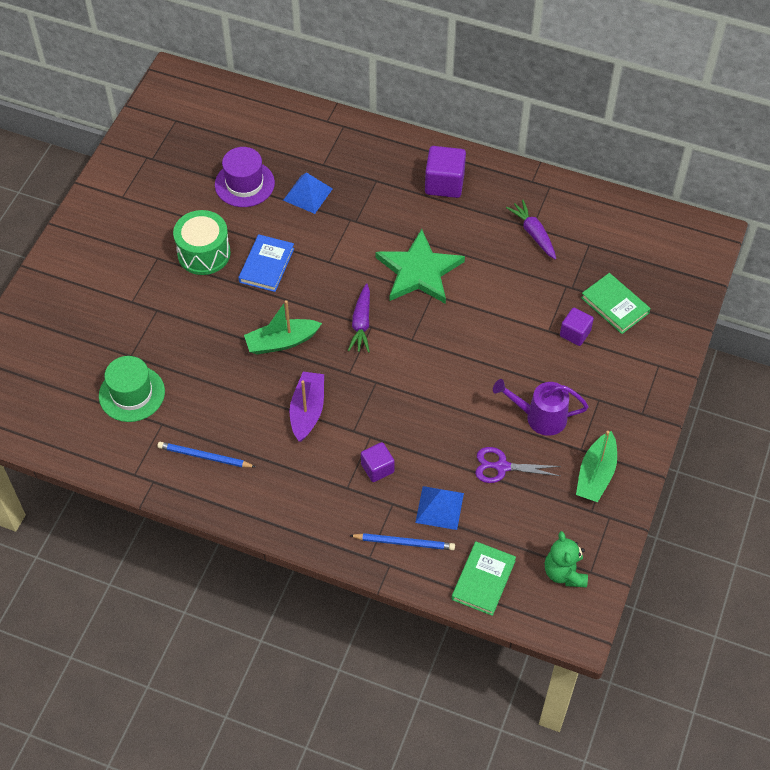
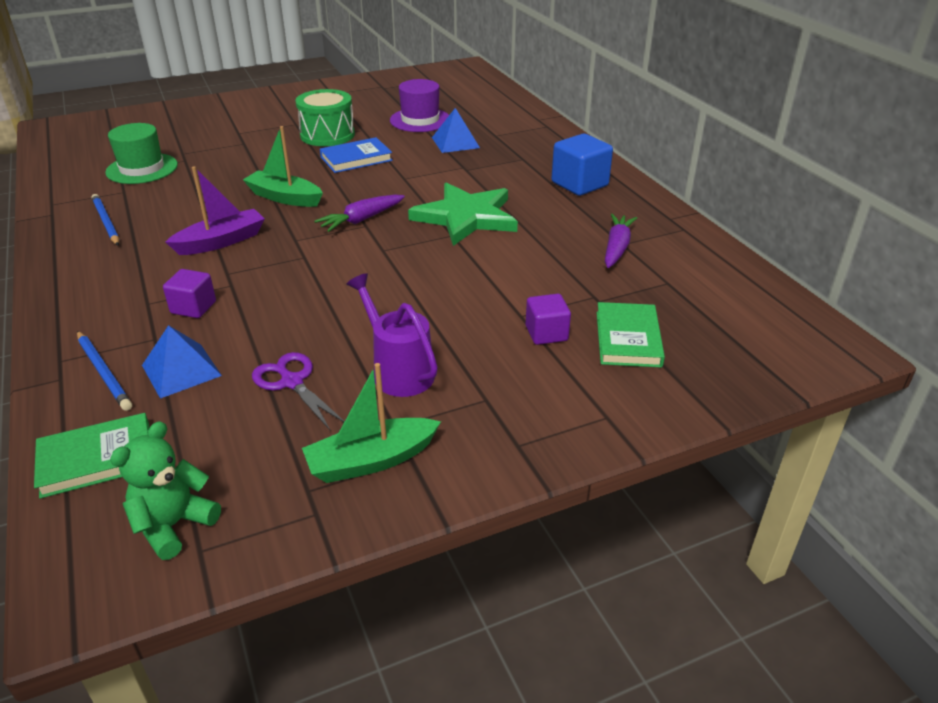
camera: 45 degrees right, 20 degrees down
(444, 183) = (579, 184): purple cube -> blue cube

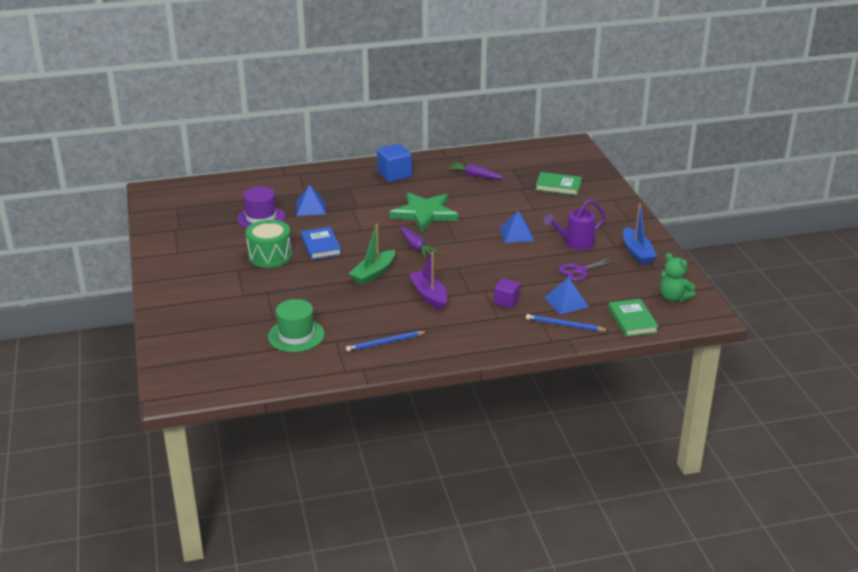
camera: 80 degrees left, 5 degrees down
(104, 372) = (565, 325): blue pencil -> blue pencil turned 135 degrees counterclockwise
(371, 460) = (637, 252): green boat -> blue boat
(420, 303) = (516, 234): none -> blue pyramid
(546, 333) = (550, 204): purple cube -> none

